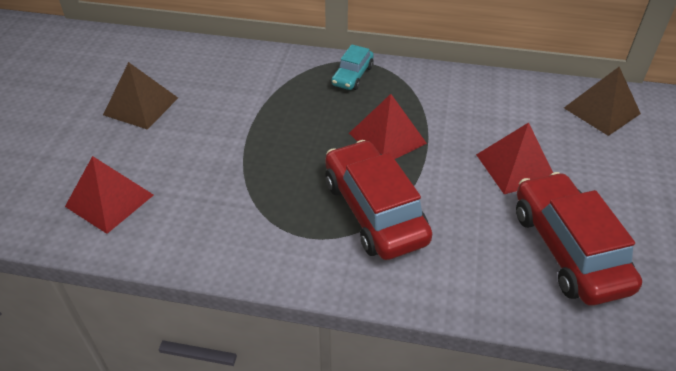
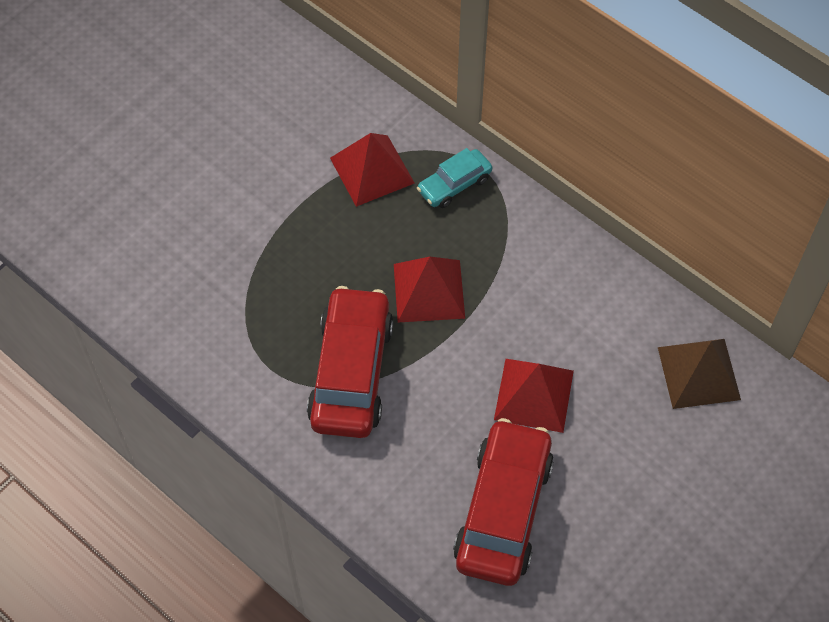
camera: 30 degrees right, 15 degrees up
(109, 200) = (117, 233): red pyramid -> red pyramid (371, 170)
(141, 106) = (205, 121): brown pyramid -> none

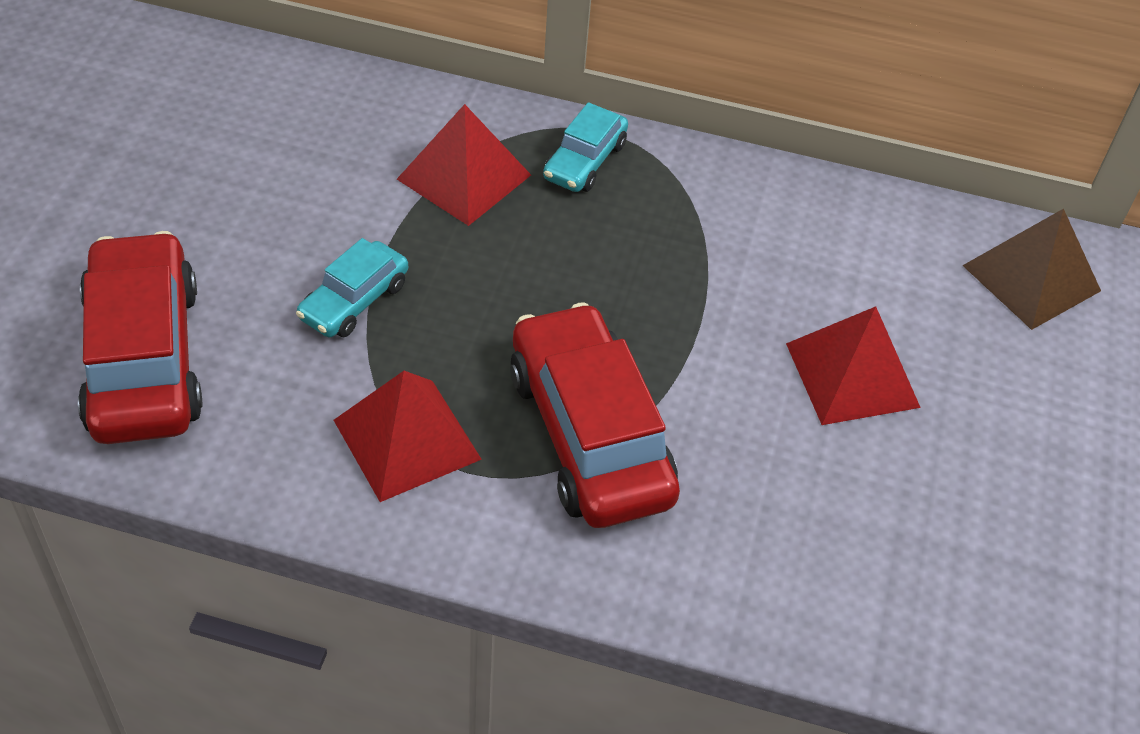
camera: 30 degrees left, 10 degrees down
(262, 234) = (354, 301): none -> turquoise car
(429, 291) = (632, 295): red pyramid -> red pyramid (407, 439)
(503, 510) = (912, 537): red car -> red car (144, 358)

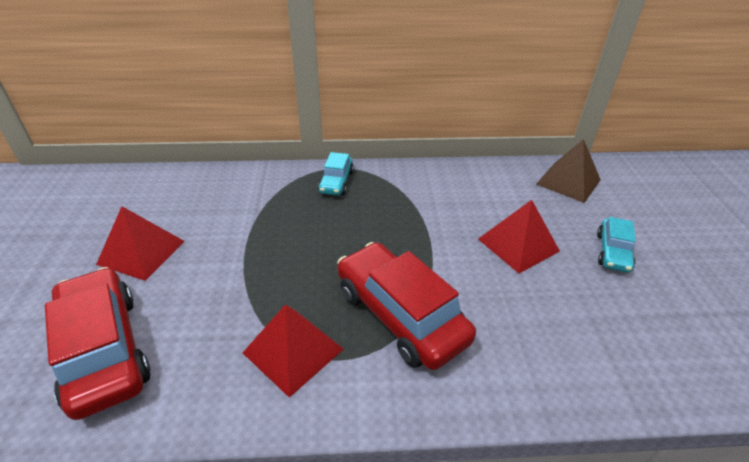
camera: 15 degrees left, 10 degrees down
(354, 301) = (235, 279): turquoise car -> turquoise car (612, 252)
(464, 177) = (276, 203): red pyramid -> red pyramid (141, 252)

